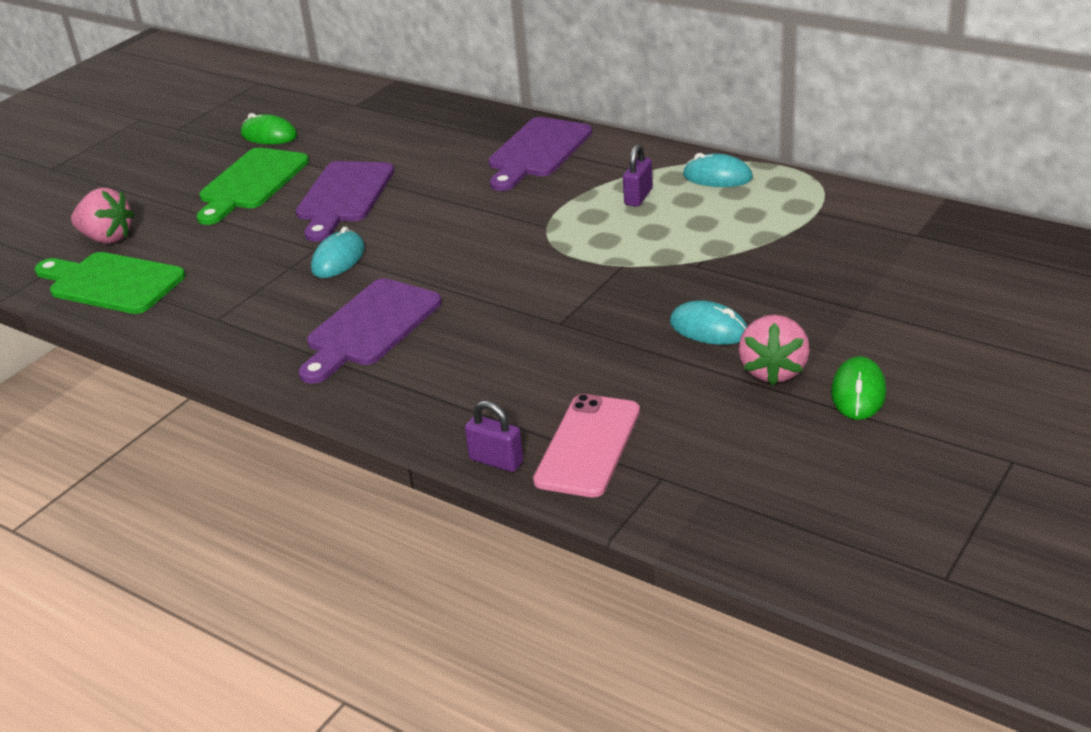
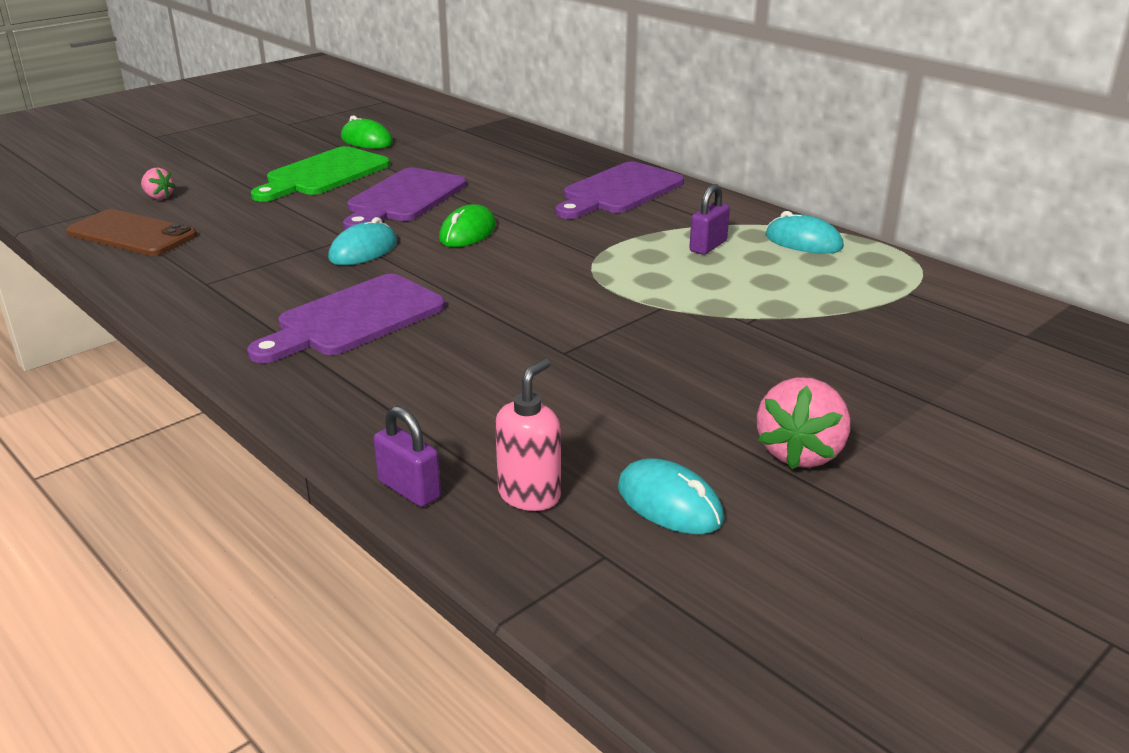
camera: 10 degrees right, 5 degrees down
(107, 238) = (158, 197): pink strawberry -> pink strawberry, size x0.55
(111, 283) = (132, 234): green cutting board -> brown phone
(588, 445) = (529, 495): pink phone -> pink soap dispenser
(708, 329) = (736, 390): turquoise mouse -> turquoise mouse (669, 503)
(858, 393) = (905, 502): green mouse -> green mouse (467, 233)

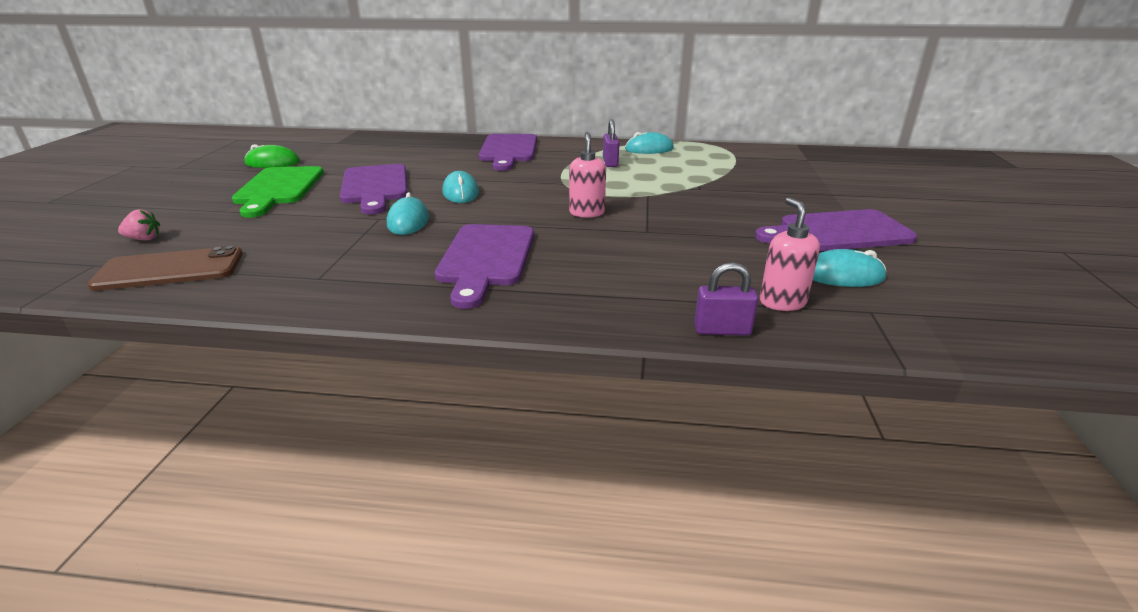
camera: 40 degrees left, 0 degrees up
(467, 233) = (460, 192): green mouse -> turquoise mouse
(545, 304) = (586, 213): none -> pink soap dispenser
(800, 453) = (838, 232): pink strawberry -> purple cutting board

